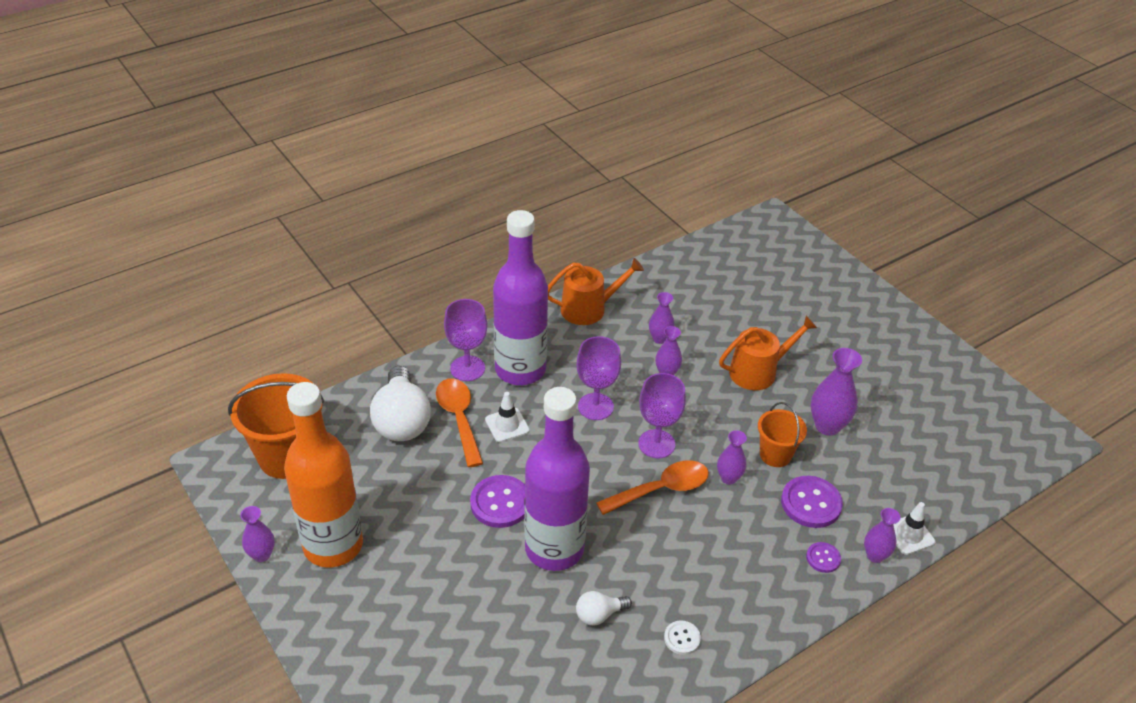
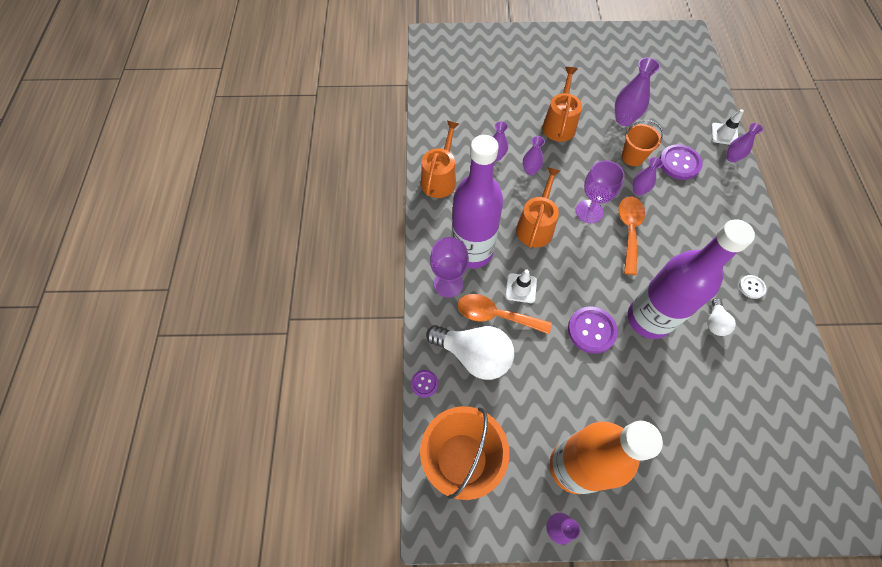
camera: 55 degrees left, 20 degrees up
(595, 406) = (536, 226): purple goblet -> orange watering can
(823, 558) = (722, 182): purple button -> purple button (424, 383)

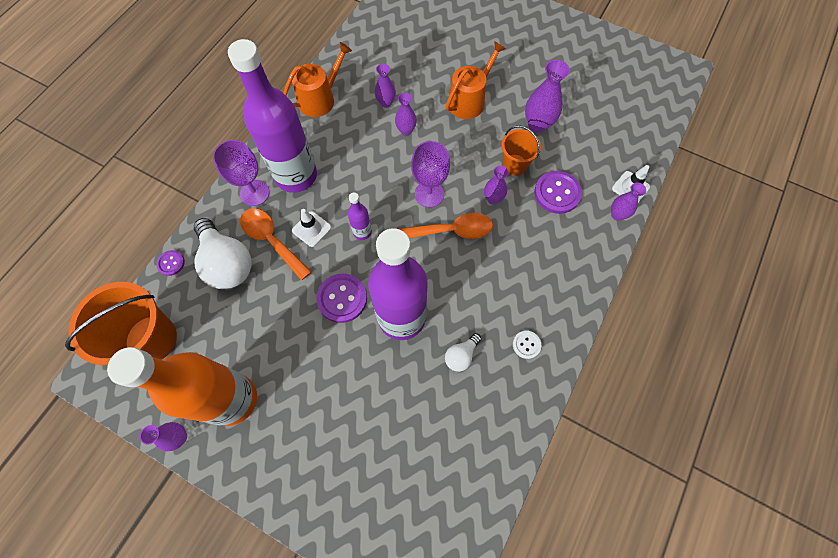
camera: 30 degrees right, 5 degrees up
(536, 226) = (369, 182): orange watering can -> none
(563, 268) = (362, 232): none -> purple bottle
(629, 231) = (451, 231): orange spoon -> orange spoon turned 45 degrees clockwise

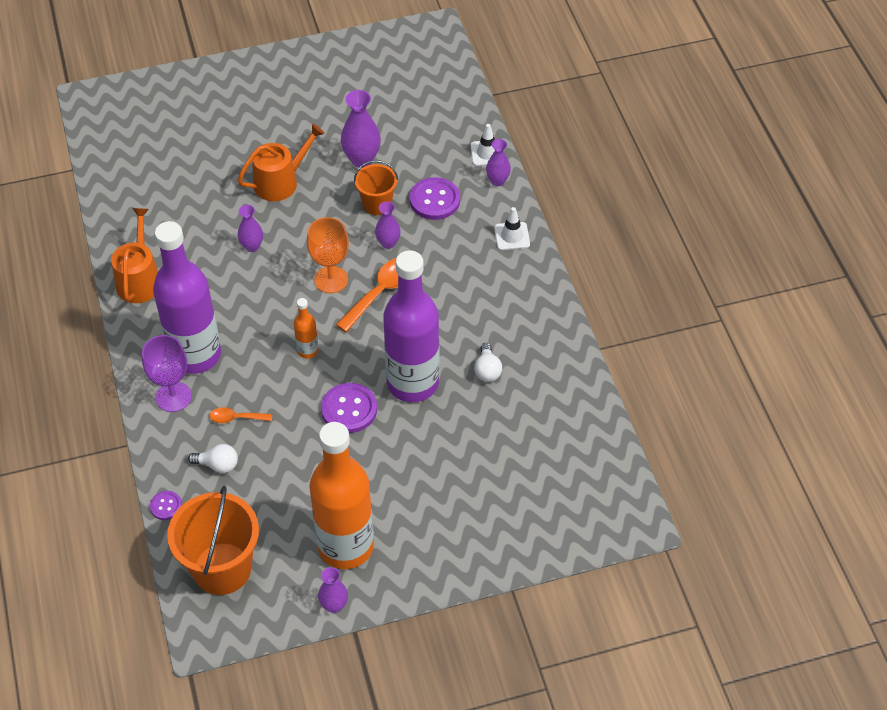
camera: 45 degrees left, 15 degrees down
(227, 263) = (218, 465): white light bulb -> white light bulb, size x0.49
(272, 240) = (236, 418): orange spoon -> orange spoon, size x0.55
(311, 229) = (261, 382): white traffic cone -> white traffic cone (512, 236)
(362, 232) = (307, 350): purple bottle -> orange bottle
(386, 103) = (206, 237): purple vase -> none
(429, 194) = (331, 280): purple goblet -> orange goblet
(469, 100) = (281, 182): orange watering can -> orange watering can turned 60 degrees clockwise
(526, 345) = (527, 324): white button -> none

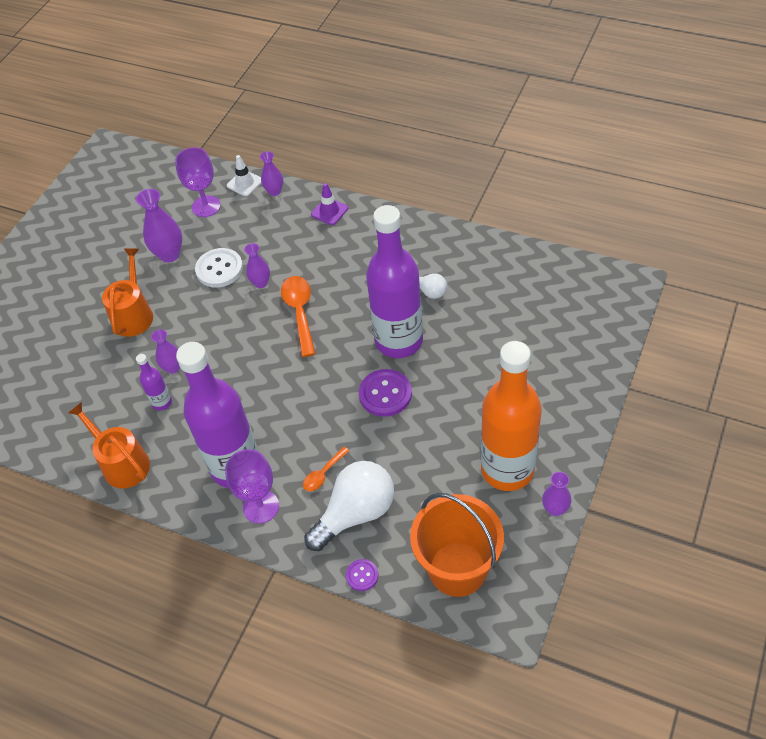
camera: 45 degrees left, 0 degrees up
(214, 263) = (162, 402): none -> purple bottle
(218, 465) = (356, 513): white light bulb -> white light bulb, size x2.03
(307, 350) = (306, 389): orange bottle -> none
(331, 280) = (257, 336): orange goblet -> none
(377, 204) = (219, 269): orange bucket -> white button
(434, 200) = (252, 234): purple button -> none
(436, 145) = (206, 206): none -> purple goblet
(512, 236) = (329, 211): white traffic cone -> purple traffic cone

